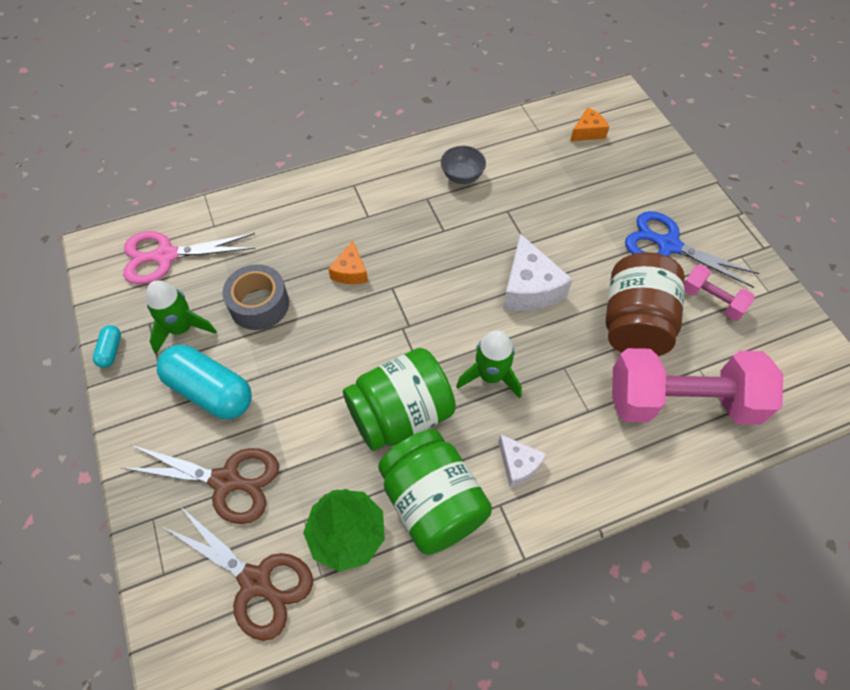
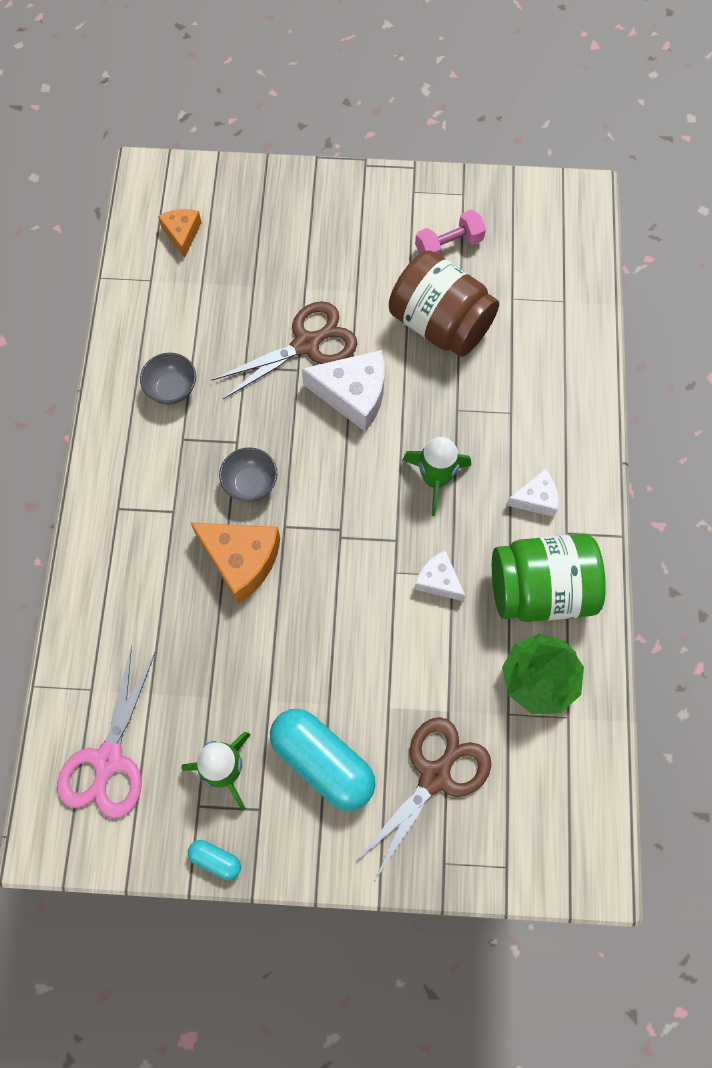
camera: 65 degrees left, 10 degrees up
(210, 391) = (322, 762): turquoise capsule -> turquoise capsule turned 75 degrees clockwise
(255, 581) = (549, 780): brown scissors -> brown scissors (306, 344)
(259, 304) = (235, 673): grey tape -> none
(350, 272) = (241, 560): orange cheese -> orange cheese, size x1.73
(400, 414) = (438, 580): green jar -> white cheese
(415, 252) = (250, 484): none -> grey bowl
(668, 245) = (369, 244): blue scissors -> none
(681, 401) = (537, 332): pink dumbbell -> none

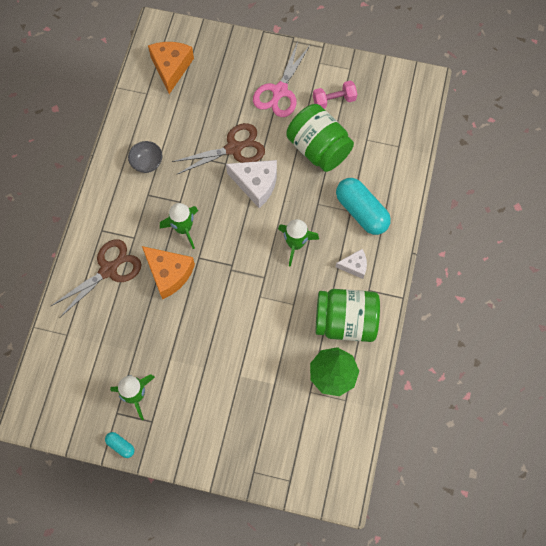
camera: 10 degrees right, 0 degrees up
(108, 760) = (69, 377): pink scissors -> pink scissors (279, 91)
(182, 234) = (171, 68): orange cheese -> orange cheese, size x1.73
(250, 484) = (183, 228): grey bowl -> green rocket
(322, 762) = (194, 400): turquoise capsule -> turquoise capsule (361, 212)
(435, 776) = (258, 421): brown scissors -> brown scissors (108, 270)
(438, 580) = (284, 305): white cheese -> none
(440, 324) = (318, 149): brown jar -> green jar

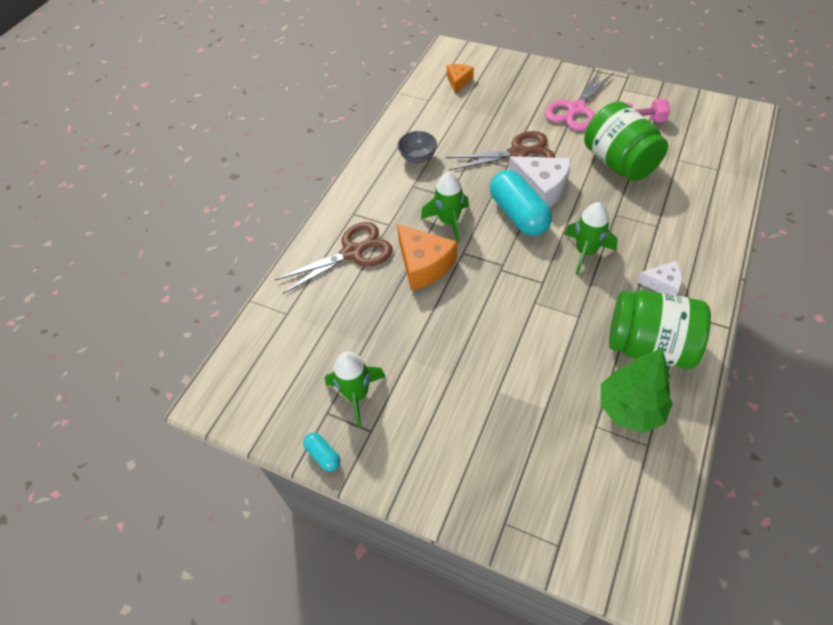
camera: 15 degrees right, 15 degrees down
(171, 68) = (458, 81): orange cheese -> orange cheese, size x0.58
(361, 212) = (671, 228): turquoise capsule -> turquoise capsule (518, 214)

